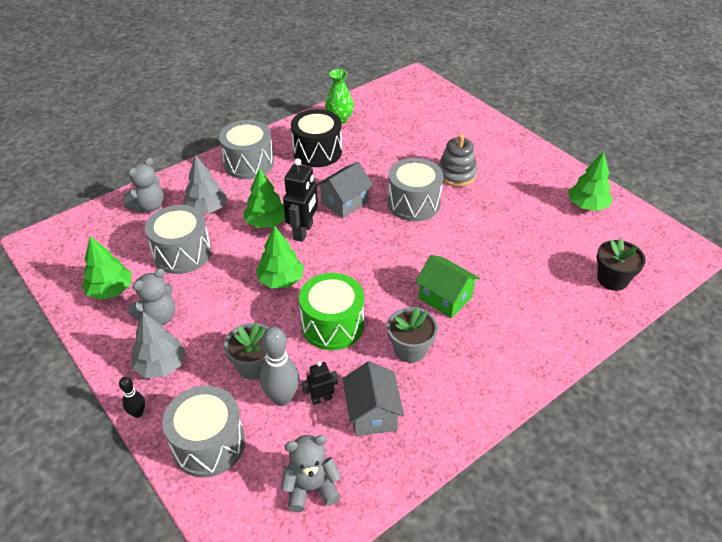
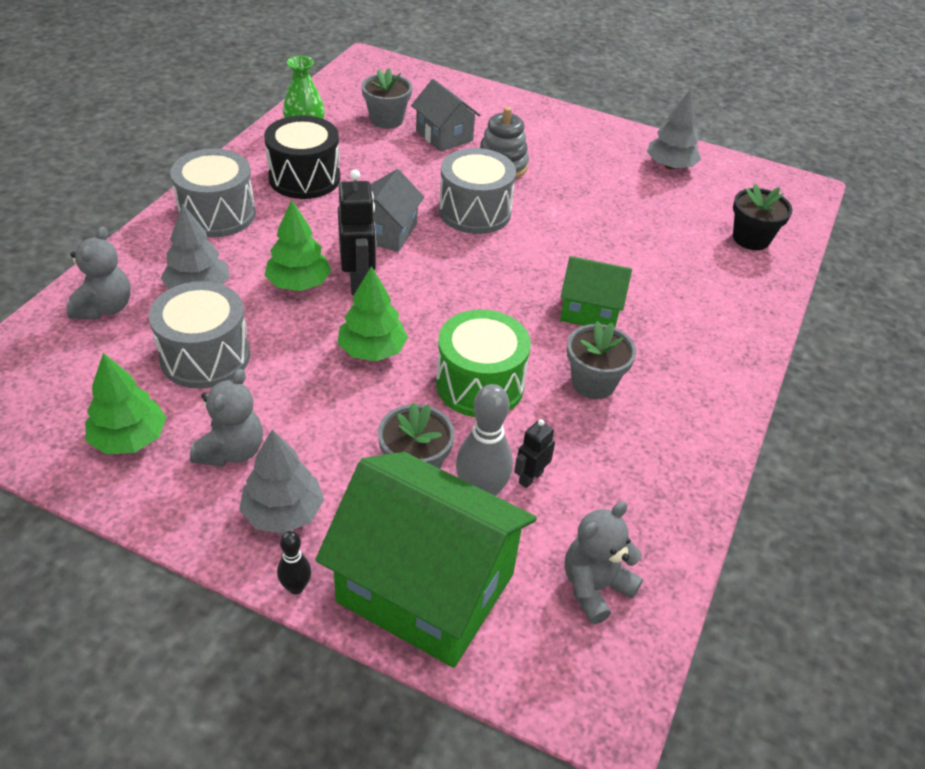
camera: 30 degrees left, 0 degrees up
(208, 444) = (426, 587): grey drum -> green house
(372, 413) = (602, 472): grey house -> grey house (444, 136)
(398, 123) = (386, 119): none -> grey flower pot
(587, 205) = (670, 166): green tree -> grey tree

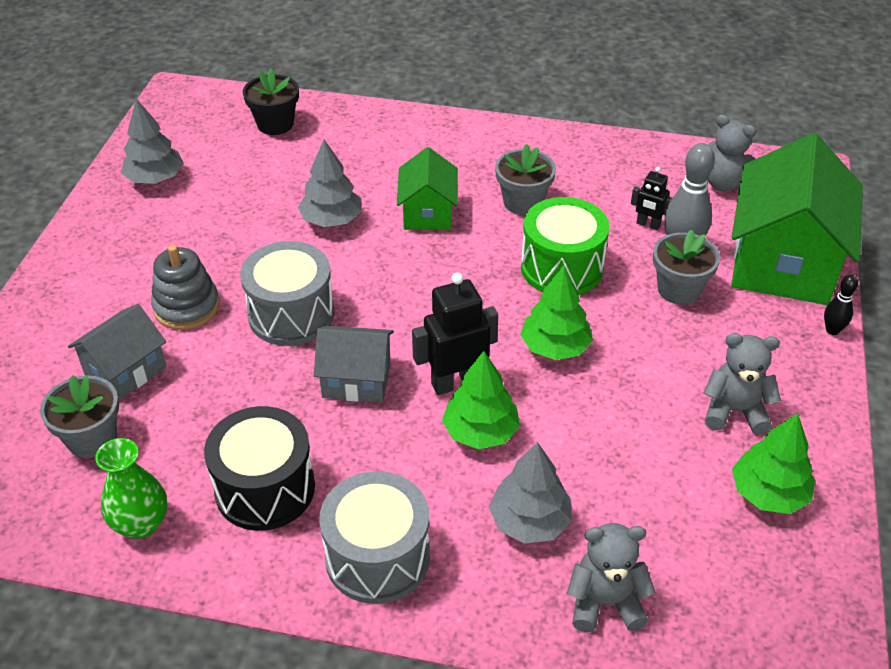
camera: 100 degrees left, 0 degrees up
(205, 356) = (631, 474): grey drum -> none
(283, 513) = (774, 357): grey tree -> grey tree (331, 220)

